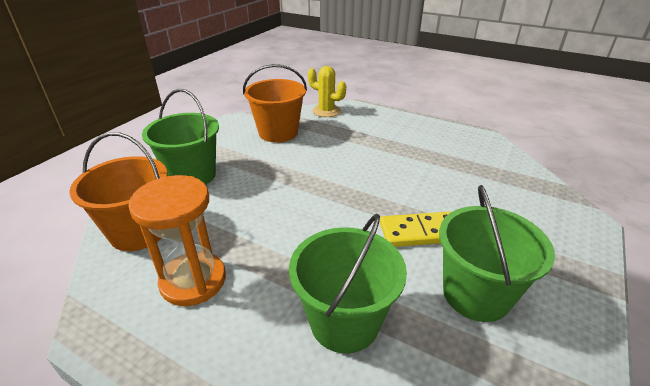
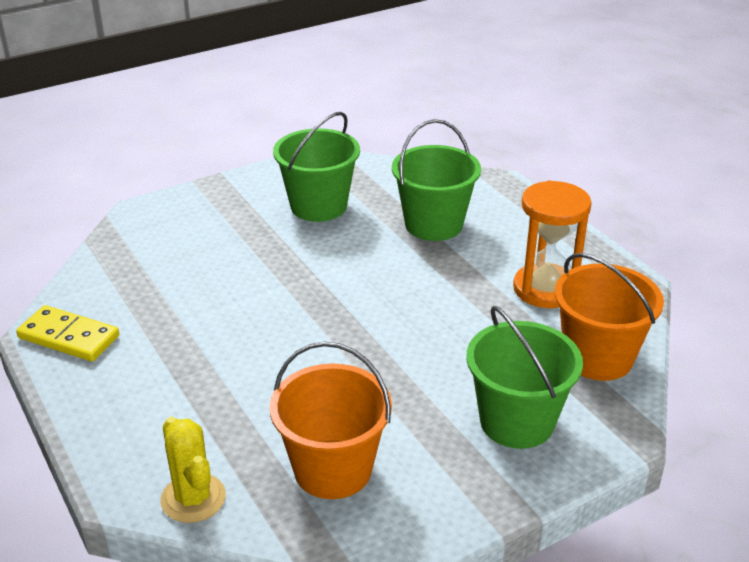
camera: 150 degrees left, 0 degrees up
(420, 232) = (303, 255): yellow domino -> yellow domino (69, 337)

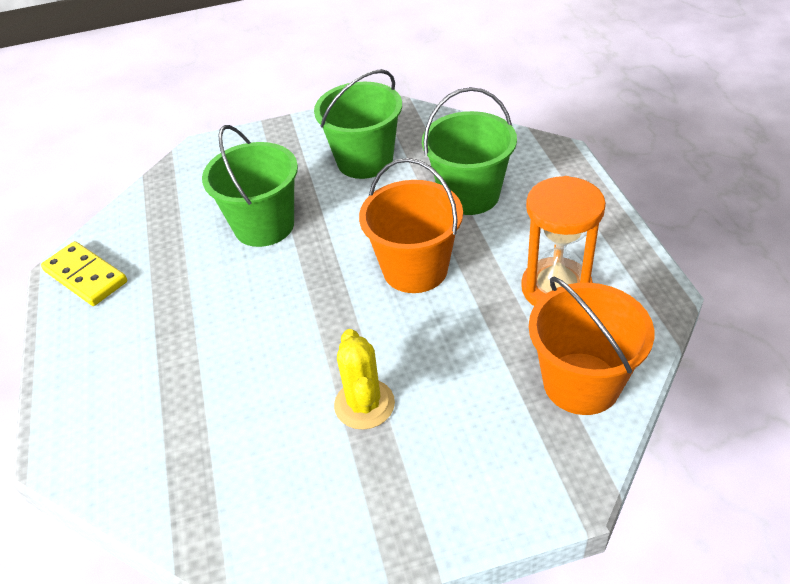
camera: 20 degrees right, 10 degrees up
(193, 498) = (115, 476): yellow cactus -> yellow cactus (364, 404)
(333, 469) = (255, 469): orange bucket -> orange bucket (415, 269)
(517, 421) = (462, 448): green bucket -> green bucket (264, 226)

